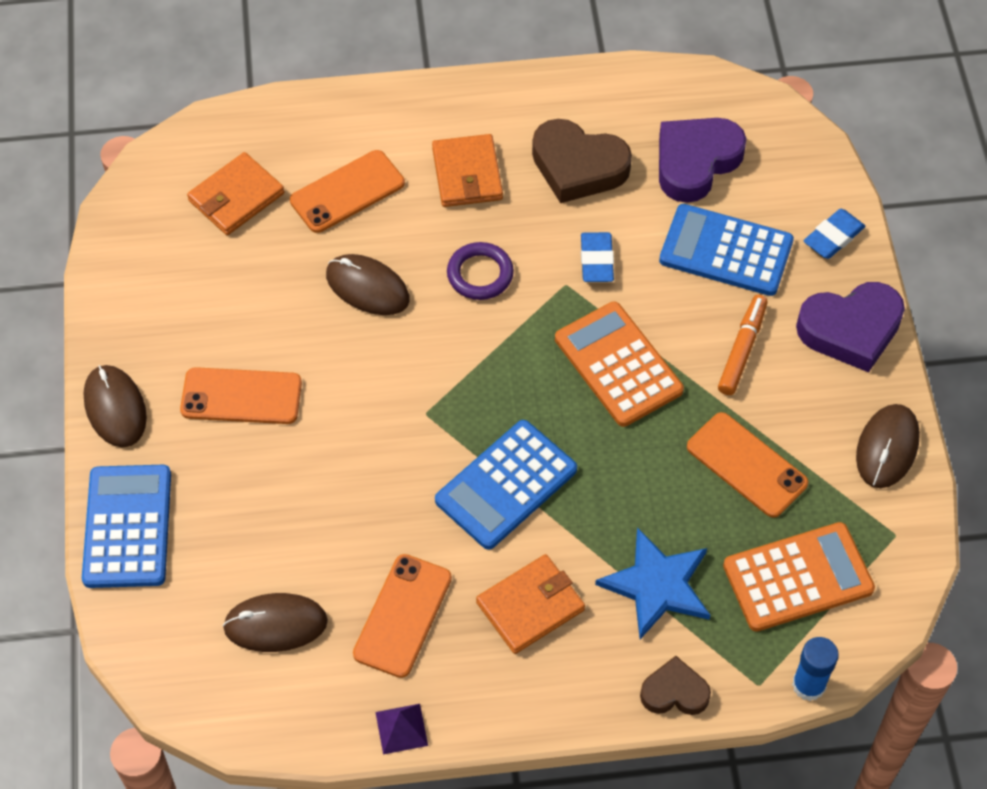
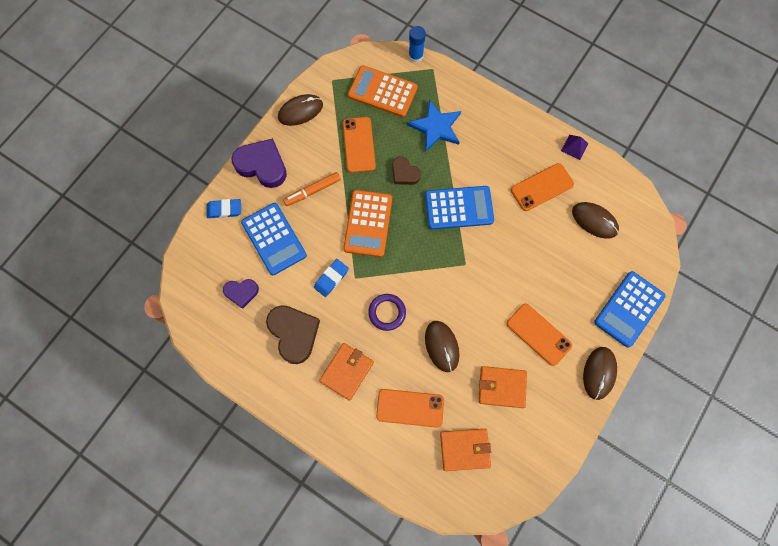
camera: 140 degrees left, 15 degrees up
(530, 606) = (490, 155): orange wallet -> orange wallet (502, 387)
(674, 692) = (464, 87): brown heart -> brown heart (404, 173)
(695, 162) = (241, 292): purple heart -> purple heart, size x0.58

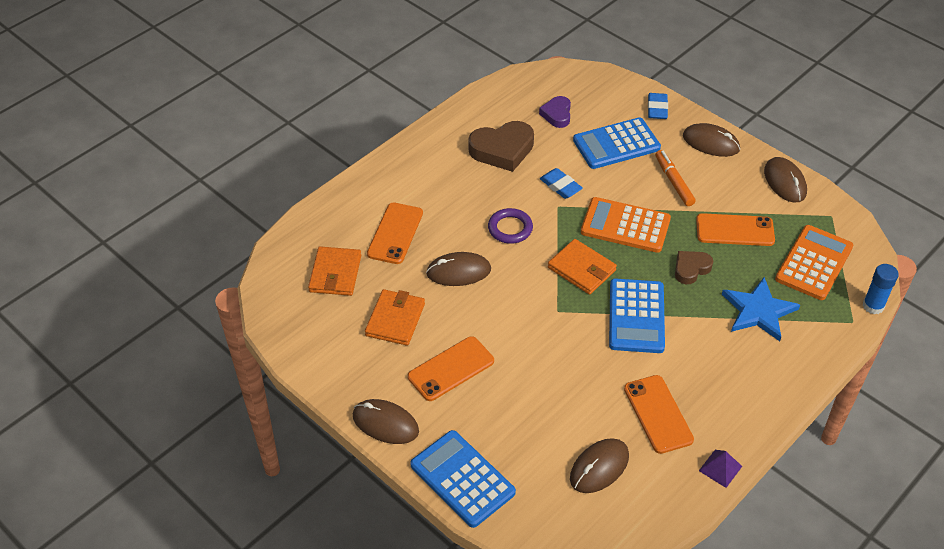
camera: 100 degrees right, 25 degrees down
(262, 165) = (711, 143): purple heart -> brown mouse
(346, 371) = (450, 187): orange wallet -> orange wallet (581, 269)

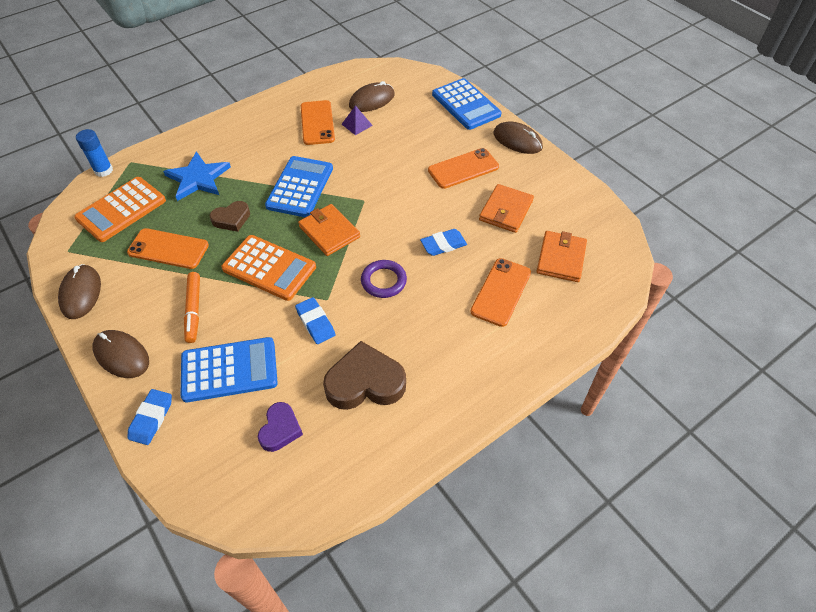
camera: 170 degrees left, 5 degrees up
(458, 271) = (443, 245): brown mouse -> blue eraser
(720, 468) = (292, 91): purple pyramid -> purple pyramid (357, 124)

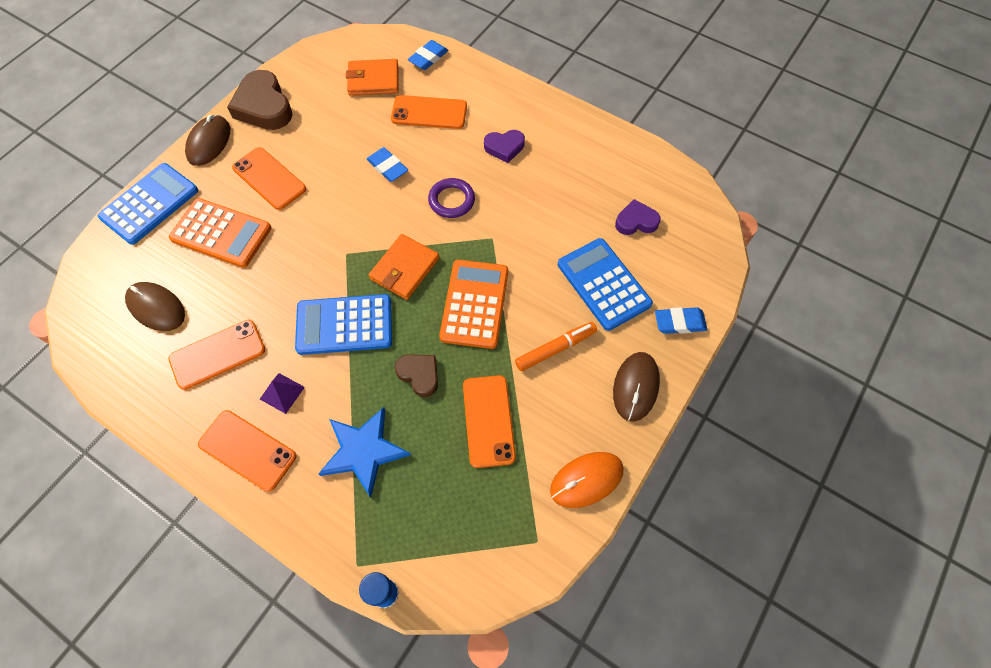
camera: 110 degrees left, 10 degrees up
(81, 293) = (586, 480): brown mouse -> orange mouse
(121, 209) = (448, 517): orange calculator -> orange calculator (221, 233)
(239, 127) = (247, 450): none -> orange phone
(315, 323) = (522, 237): blue eraser -> blue eraser (428, 58)
(357, 124) = (212, 307): purple pyramid -> purple pyramid (282, 393)
(365, 382) = (564, 179): brown heart -> brown heart (264, 106)
(429, 342) = (504, 147): none -> purple heart
(506, 210) = (324, 130): orange wallet -> none

